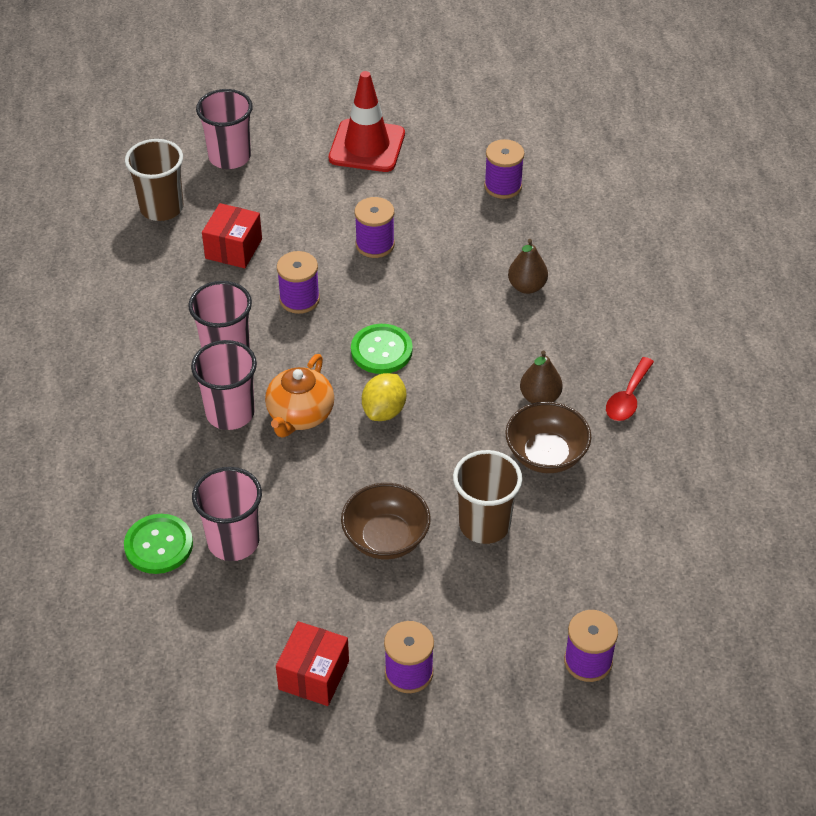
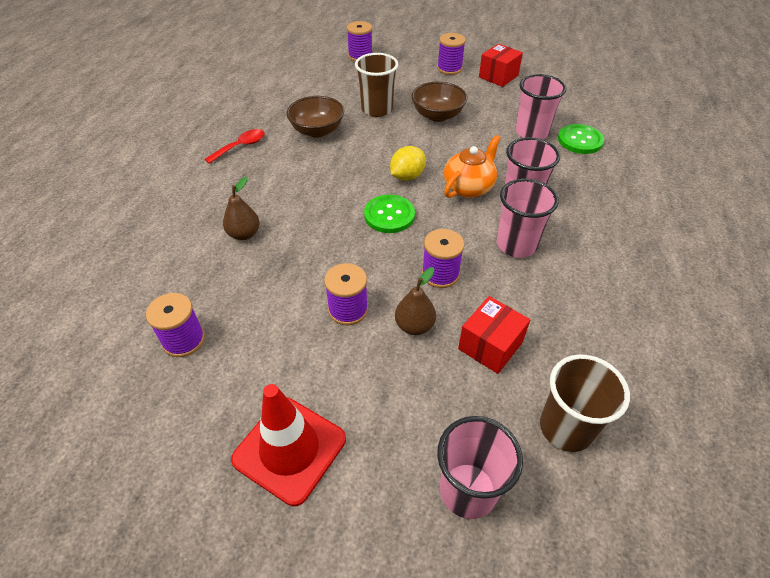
camera: 160 degrees left, 0 degrees up
(540, 397) = (296, 159): brown pear -> brown pear (414, 326)

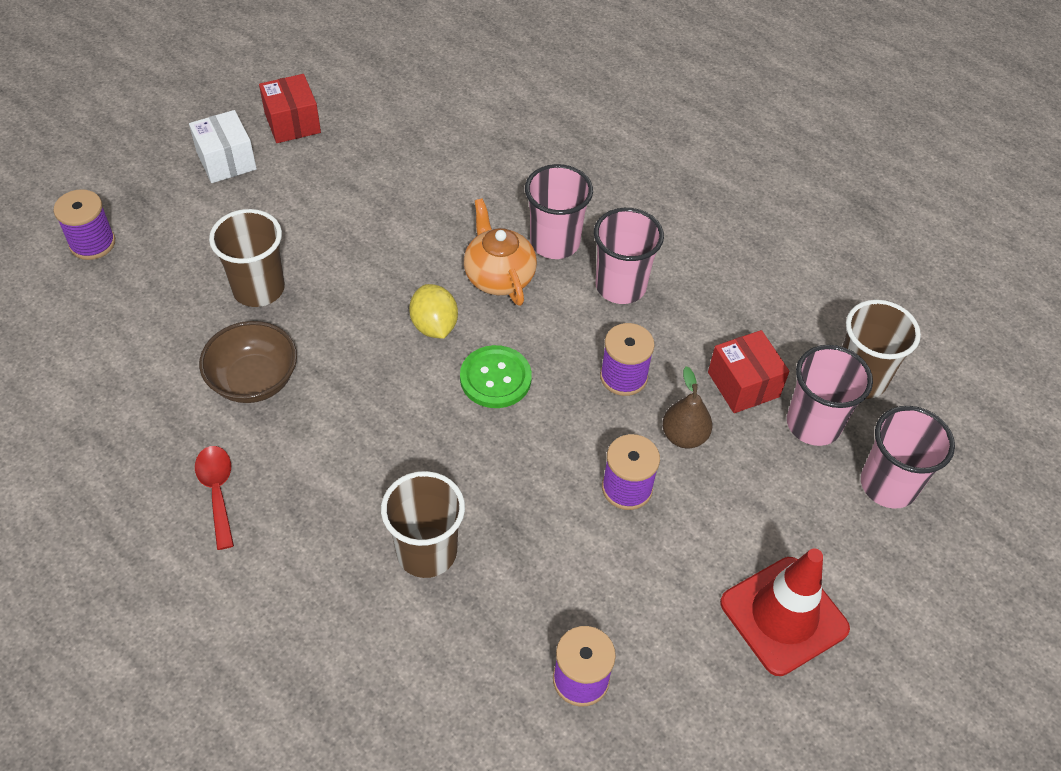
camera: 65 degrees left, 5 degrees up
(244, 234) = (426, 552): brown pear -> brown cup
(437, 115) = (329, 231): brown bowl -> none
(449, 68) = (226, 161): purple spool -> white box
(531, 132) = (440, 162): pink cup -> pink cup (813, 424)
(580, 140) = (488, 129): green button -> none

